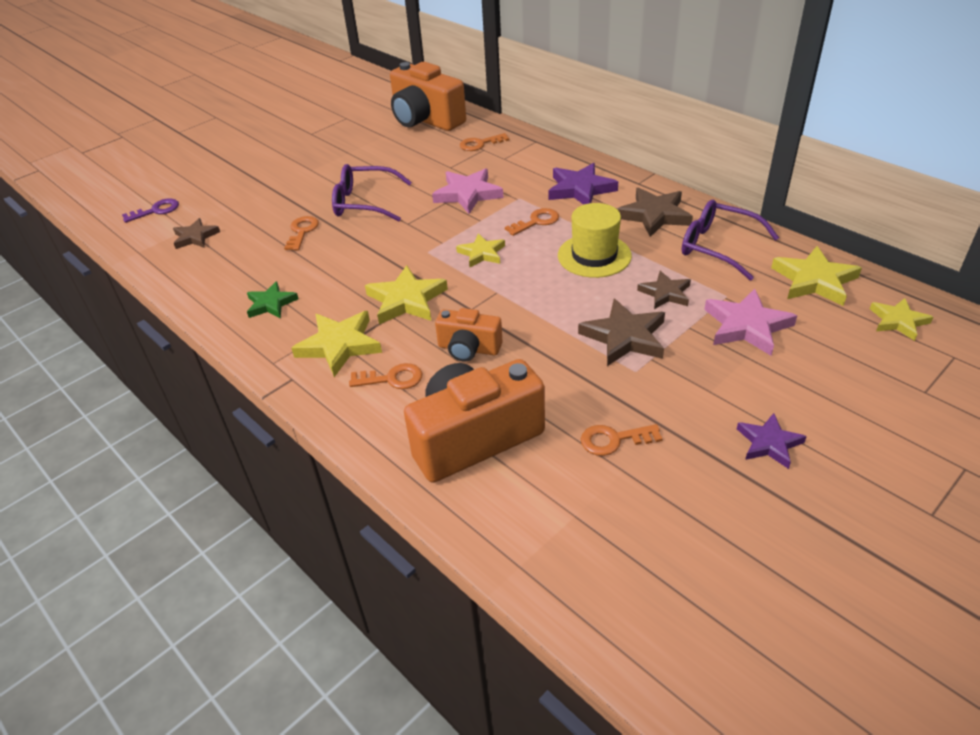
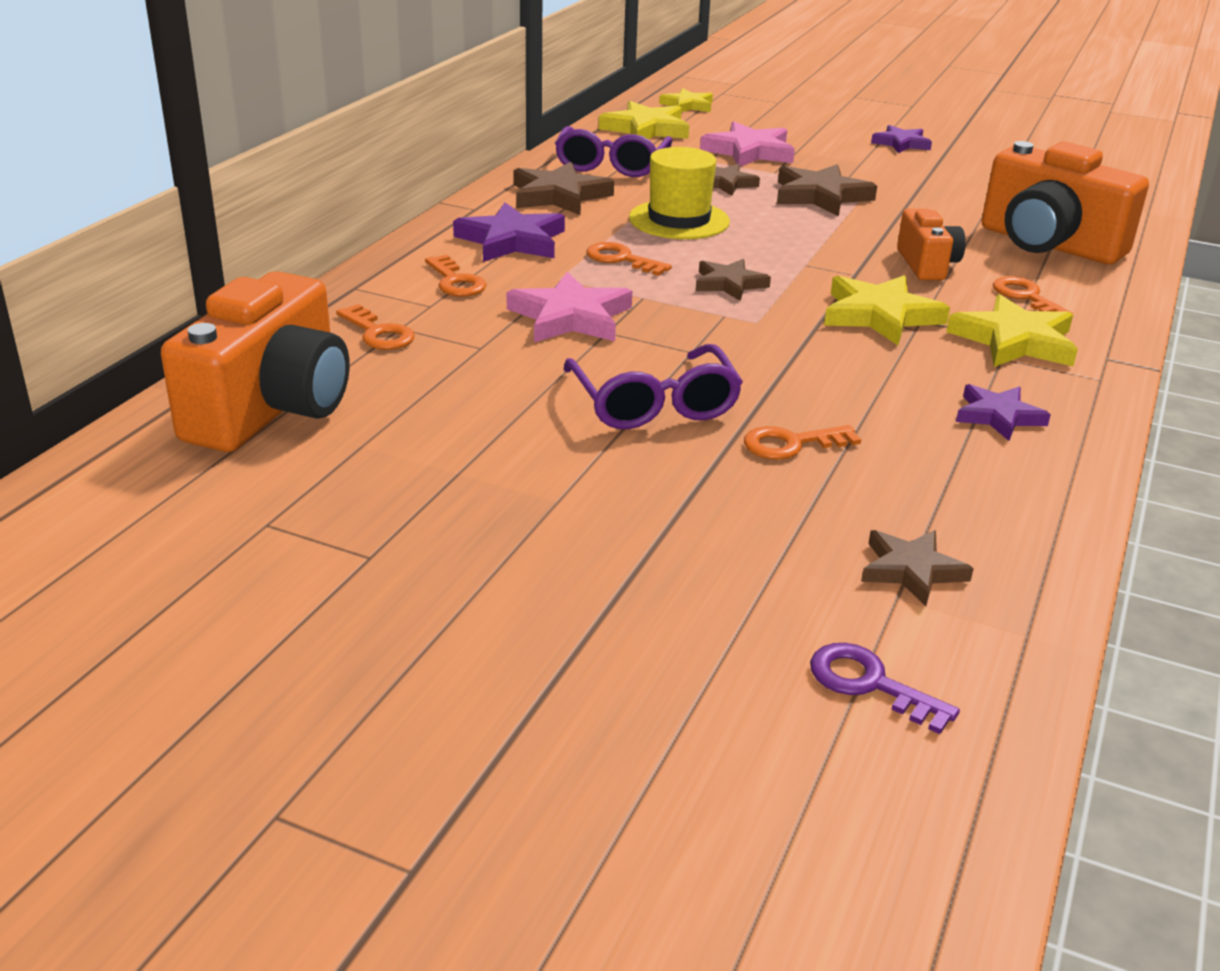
camera: 115 degrees left, 10 degrees down
(271, 304) = (998, 416): green star -> purple star
(482, 253) = (729, 284): yellow star -> brown star
(614, 440) = (970, 191): orange key -> orange key (456, 281)

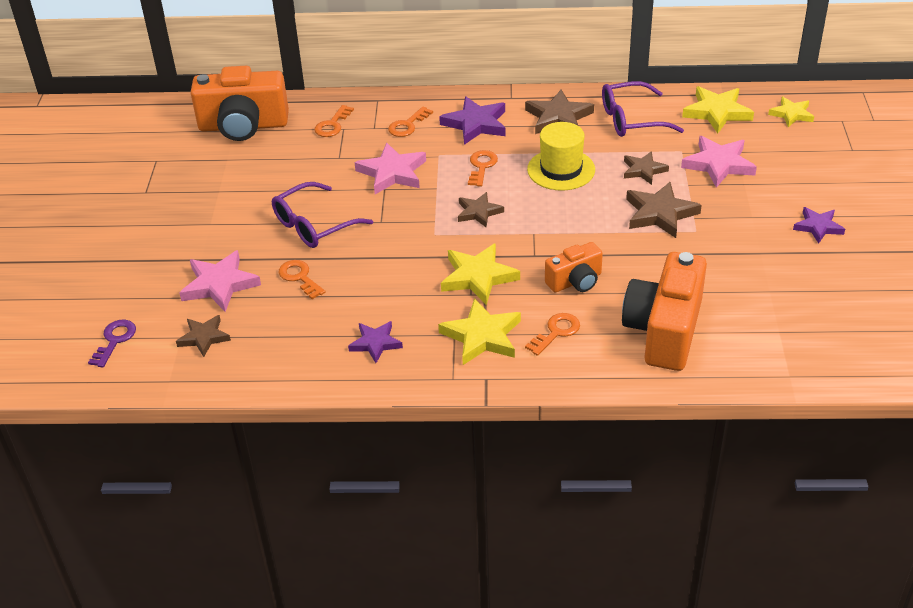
camera: 70 degrees right, 10 degrees up
(759, 524) = (220, 284): none -> pink star

